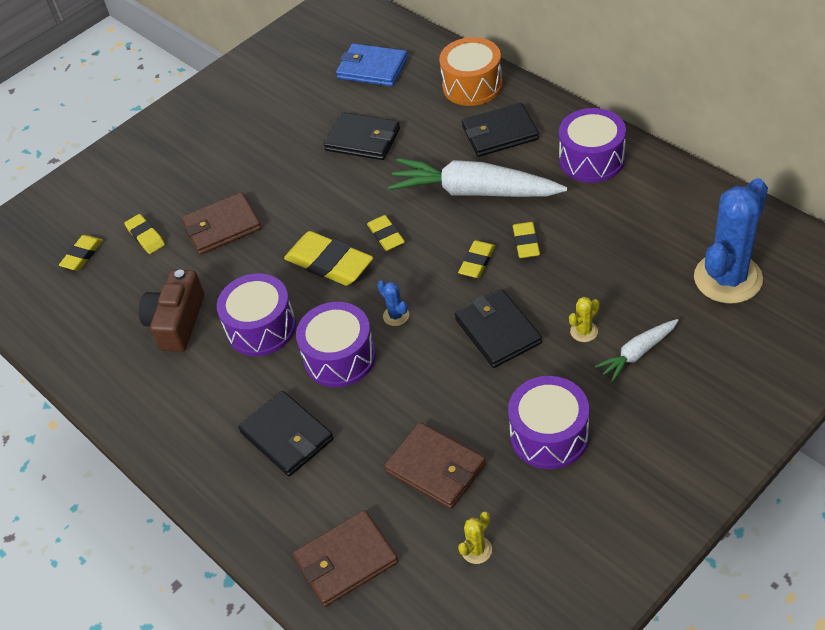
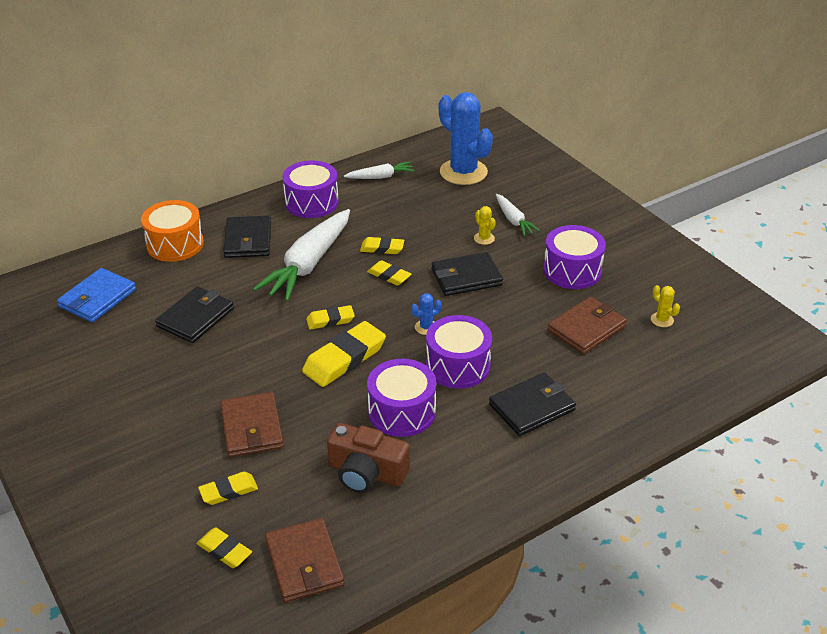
camera: 85 degrees left, 10 degrees down
(346, 561) = (661, 387): brown wallet -> brown wallet (304, 563)
(675, 202) = (380, 177): none -> white carrot

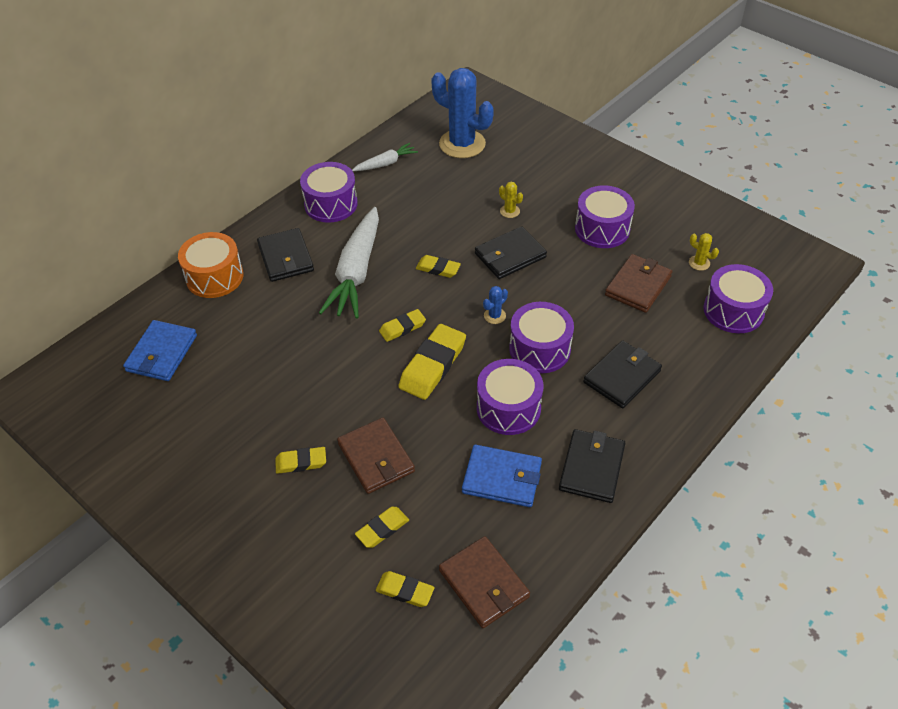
camera: 15 degrees left, 10 degrees up
(195, 317) = (270, 353): black wallet -> black wallet (591, 468)
(366, 472) = (502, 478): brown camera -> blue wallet
(382, 248) = (419, 241): yellow eraser -> yellow eraser (301, 462)
(513, 220) = (529, 187): white carrot -> none
(679, 370) = (733, 311): none -> purple drum

